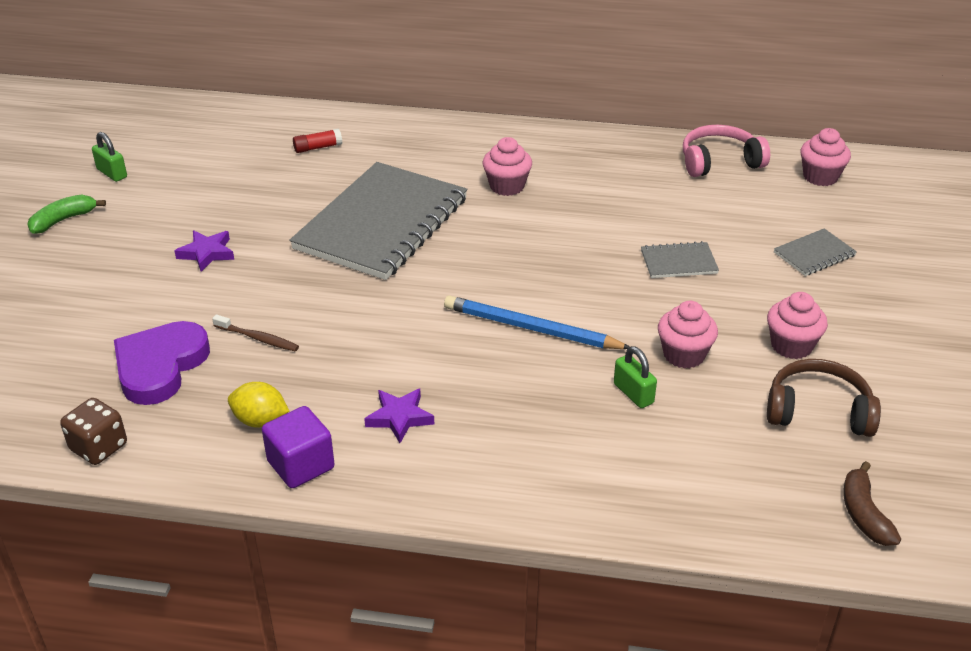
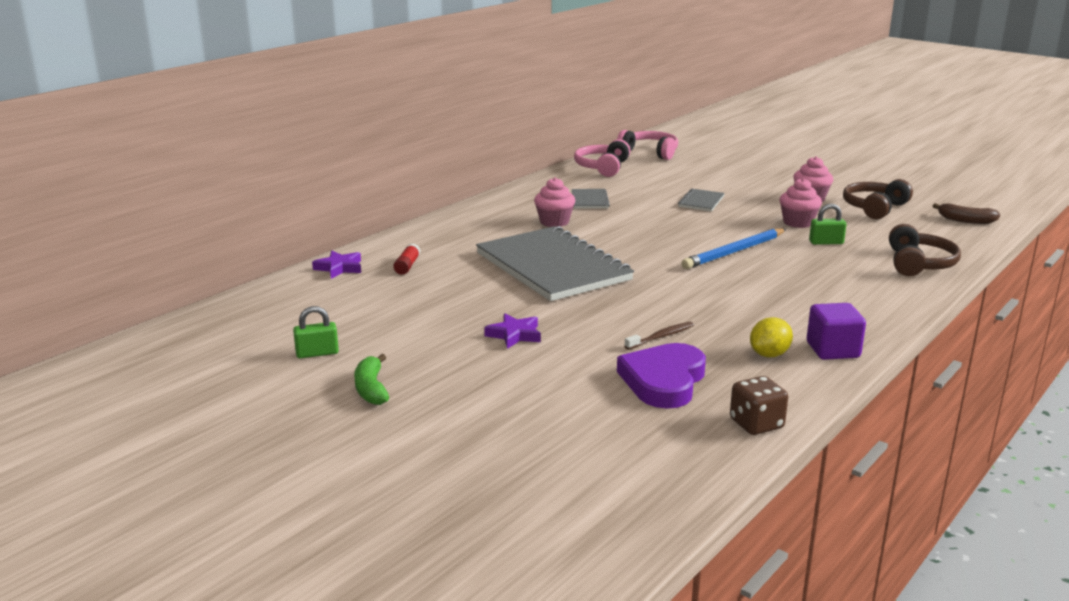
camera: 60 degrees left, 15 degrees down
(160, 366) = (663, 381): purple heart -> purple heart turned 60 degrees clockwise
(399, 418) = (801, 309): purple star -> purple star (339, 268)
(632, 491) = (919, 264): none -> brown headphones
(814, 254) = (727, 173): grey notebook -> grey notebook (589, 200)
(820, 177) = (650, 152): pink cupcake -> pink headphones

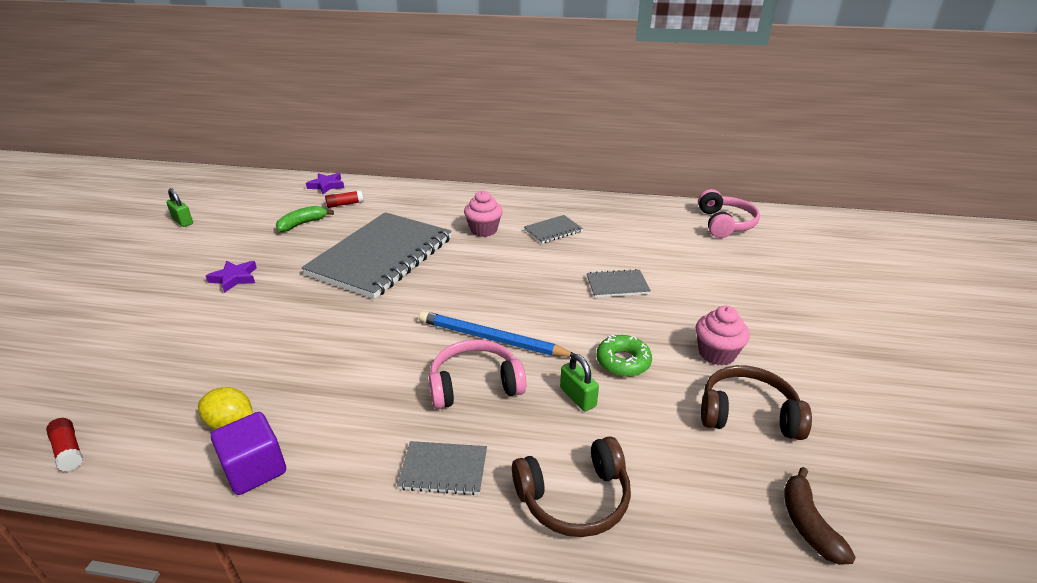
camera: 60 degrees right, 10 degrees up
(371, 389) = (130, 254): green banana -> green banana (302, 224)
(602, 167) = (647, 214): pink headphones -> pink headphones (475, 384)
(661, 337) = (253, 347): brown toothbrush -> none
(663, 381) = (159, 372): purple heart -> none
(756, 424) = (69, 450): brown dice -> red glue stick
(798, 222) = (623, 361): pink cupcake -> green donut
(872, 292) = (443, 469): none -> grey notebook

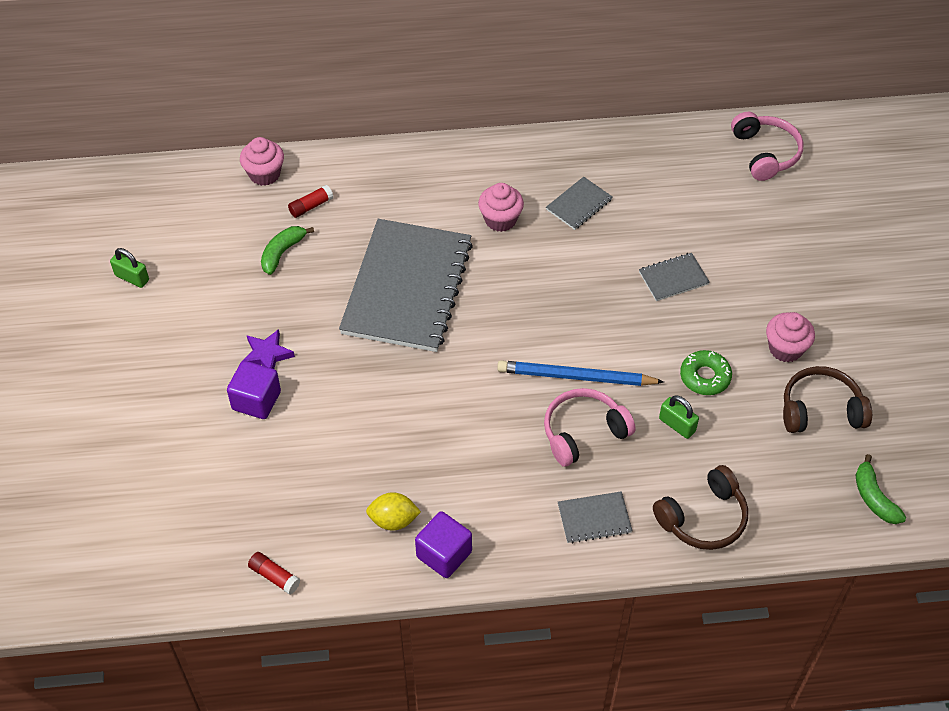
camera: 15 degrees left, 20 degrees up
(197, 305) = (256, 400): none -> purple cube
(326, 186) = (264, 174): purple star -> pink cupcake
(808, 524) = (874, 497): brown banana -> green banana

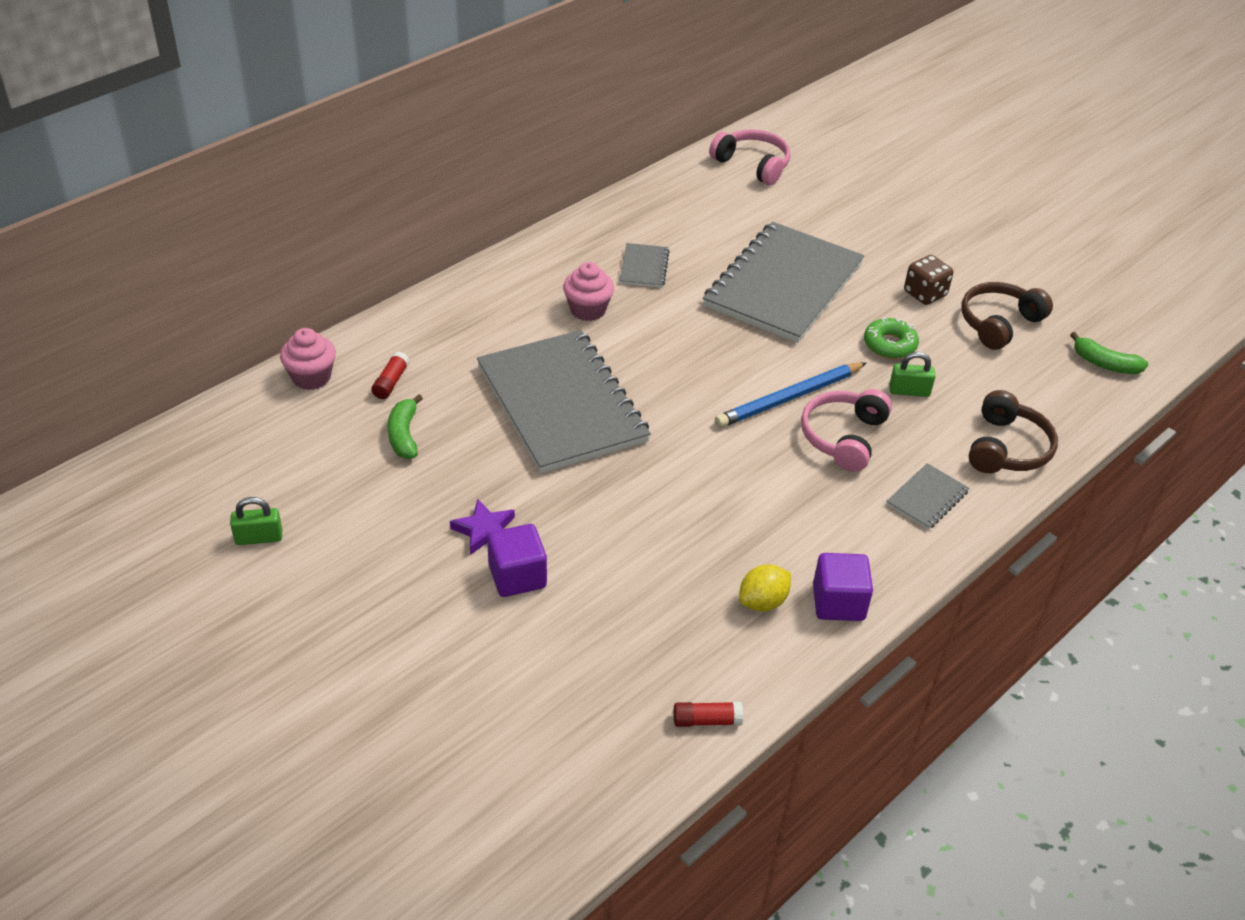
camera: 40 degrees left, 10 degrees down
(673, 278) = (783, 285): grey notebook -> grey notebook, size x2.42
(785, 349) = (925, 294): pink cupcake -> brown dice

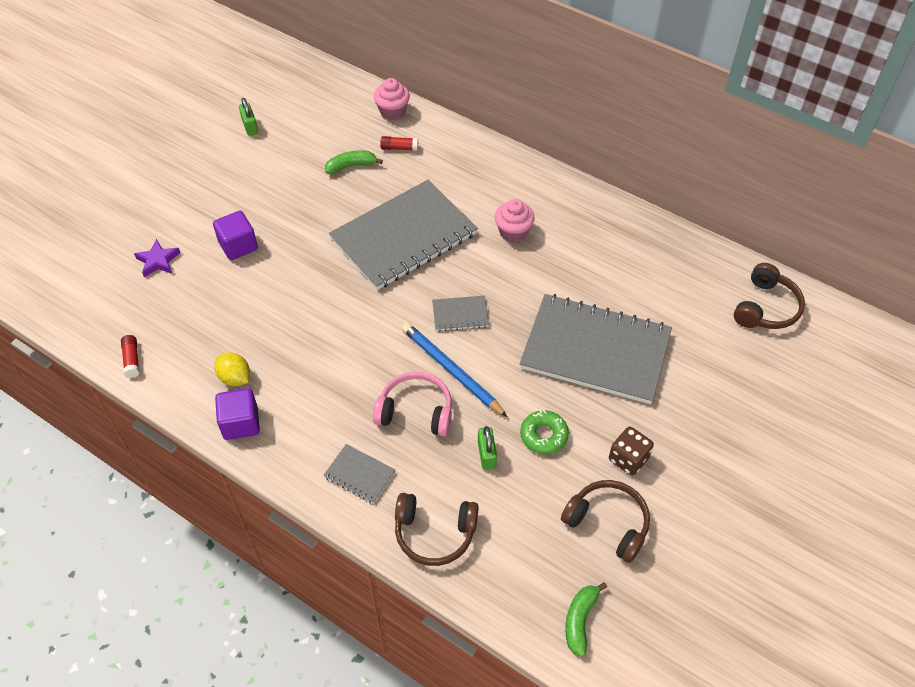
camera: 80 degrees right, 10 degrees up
(484, 531) = (274, 222): purple star -> purple star (158, 261)
(644, 267) = (580, 256): grey notebook -> grey notebook (460, 314)
(752, 165) = (766, 307): pink headphones -> brown headphones

